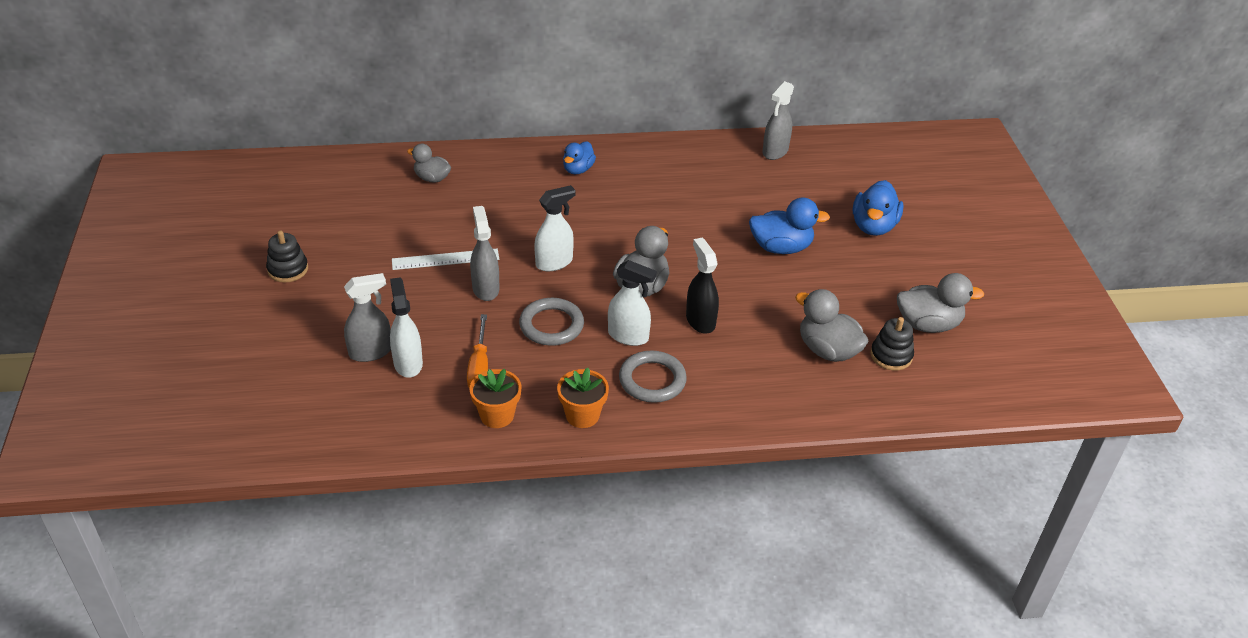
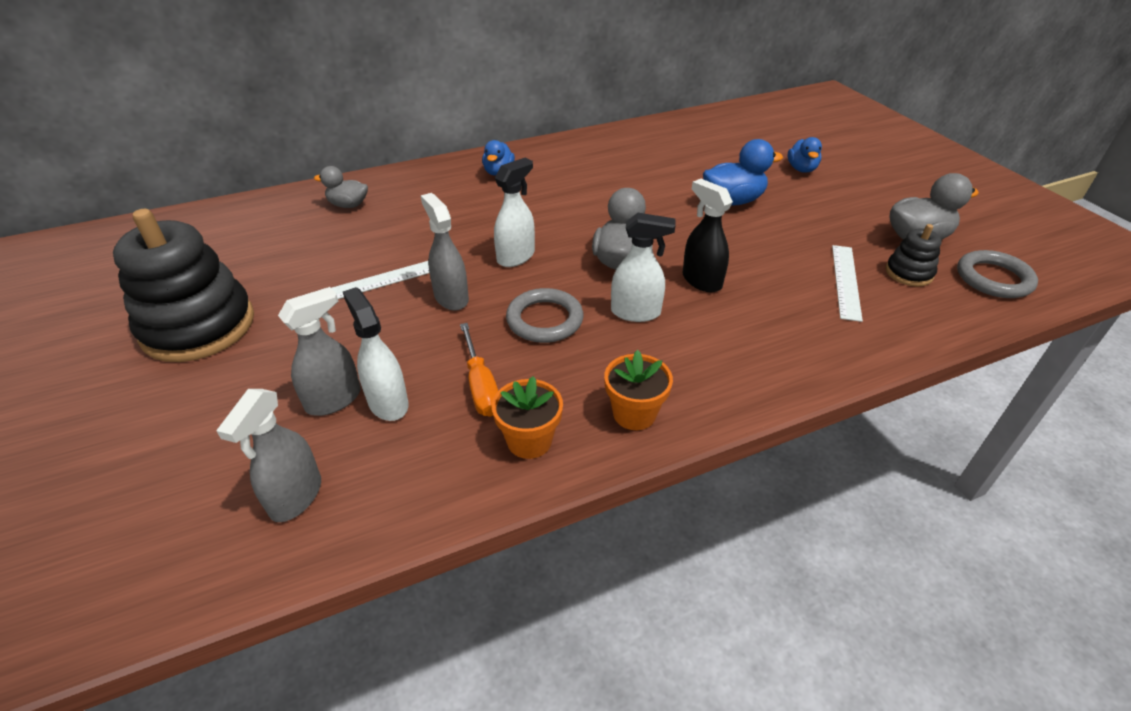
camera: 15 degrees left, 0 degrees up
(288, 269) = (198, 326): black stacking toy -> black stacking toy, size x2.14
(652, 380) = (690, 353): grey ring -> grey ring (993, 278)
(775, 152) = (673, 129): grey spray bottle -> grey spray bottle (295, 497)
(827, 350) = (846, 281): grey duck -> white ruler
(873, 226) = (801, 169): blue duck -> blue duck, size x0.65

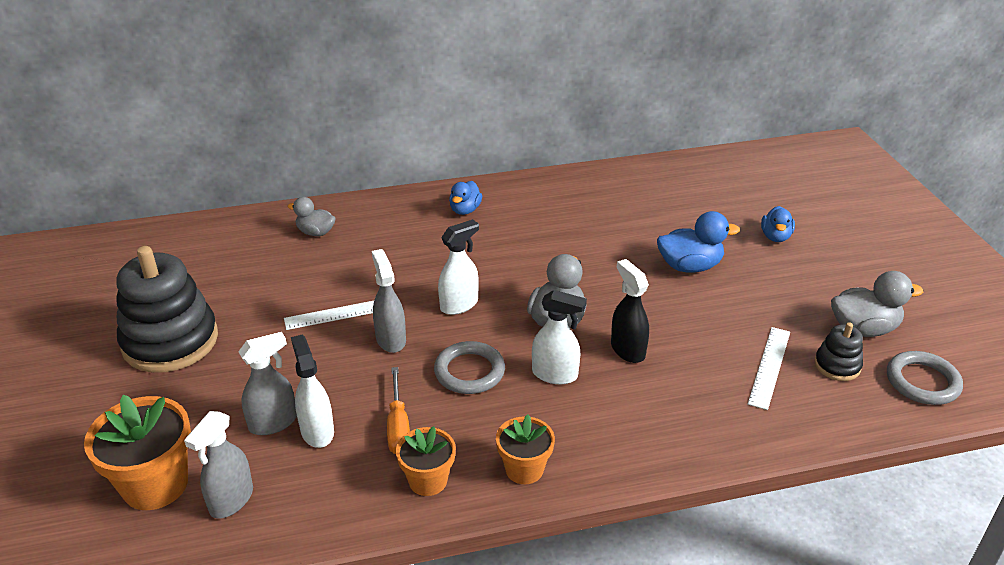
camera: 10 degrees right, 5 degrees down
(195, 491) = (155, 484): none -> orange flower pot

